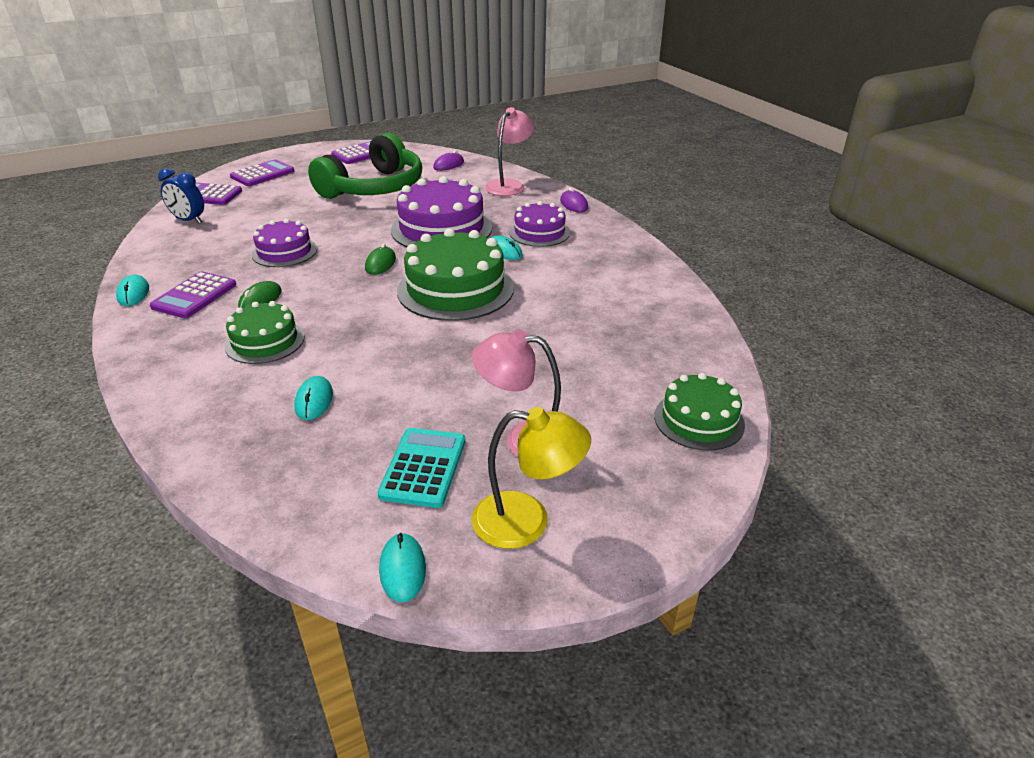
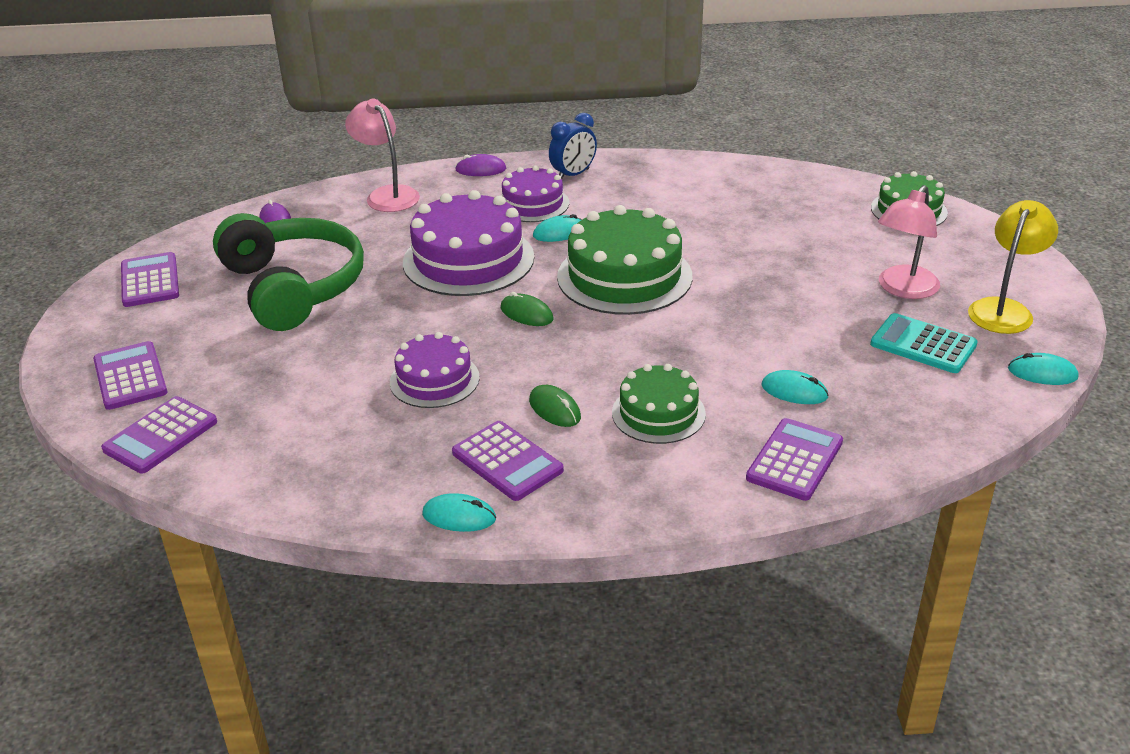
camera: 65 degrees left, 0 degrees up
(188, 220) = (246, 459): blue clock -> blue clock (573, 175)
(210, 418) = (795, 460): none -> purple calculator

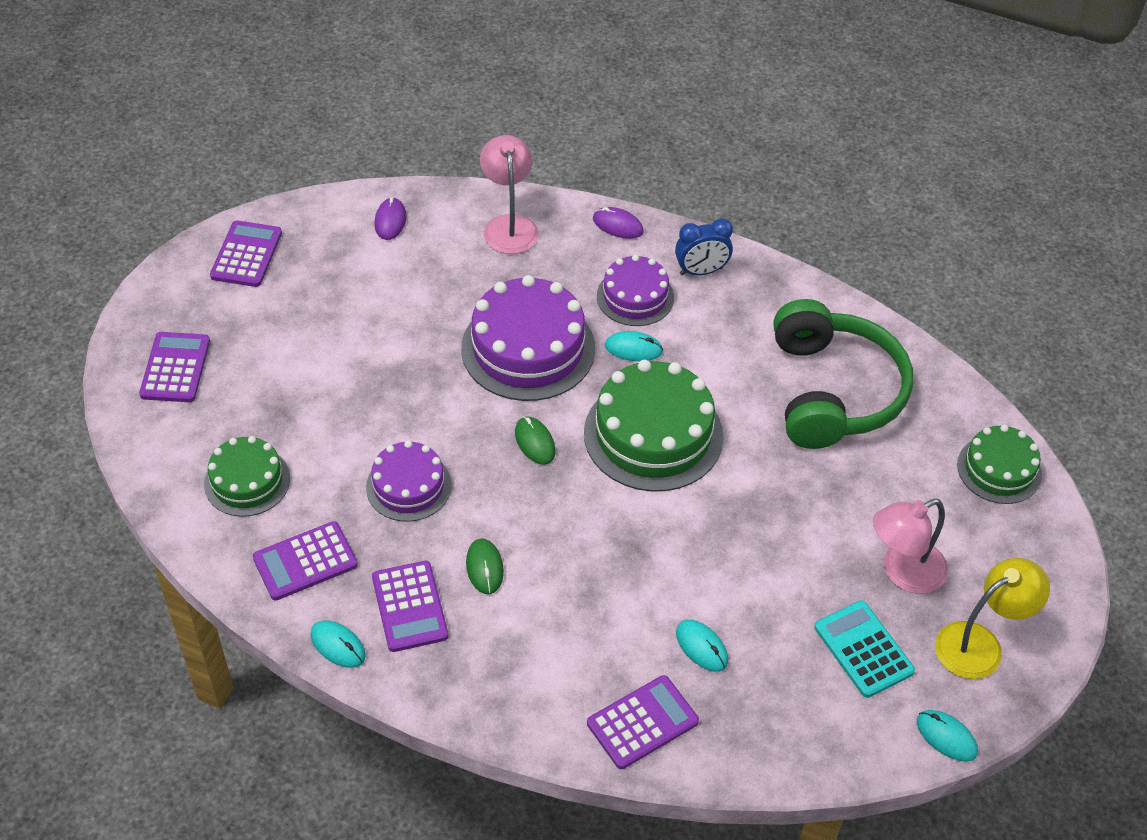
camera: 25 degrees right, 15 degrees up
(160, 436) = (165, 447): purple calculator -> purple calculator (305, 561)
(293, 287) = (358, 317): green headphones -> green headphones (833, 391)
(658, 413) = (567, 614): green cake -> green cake (247, 481)

